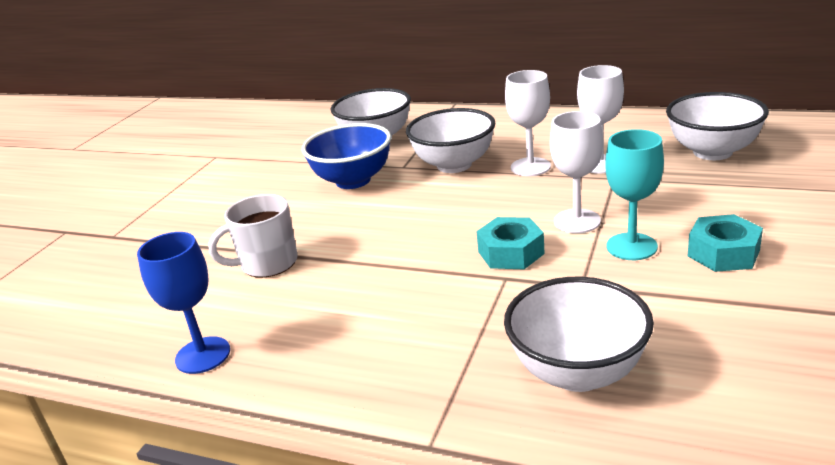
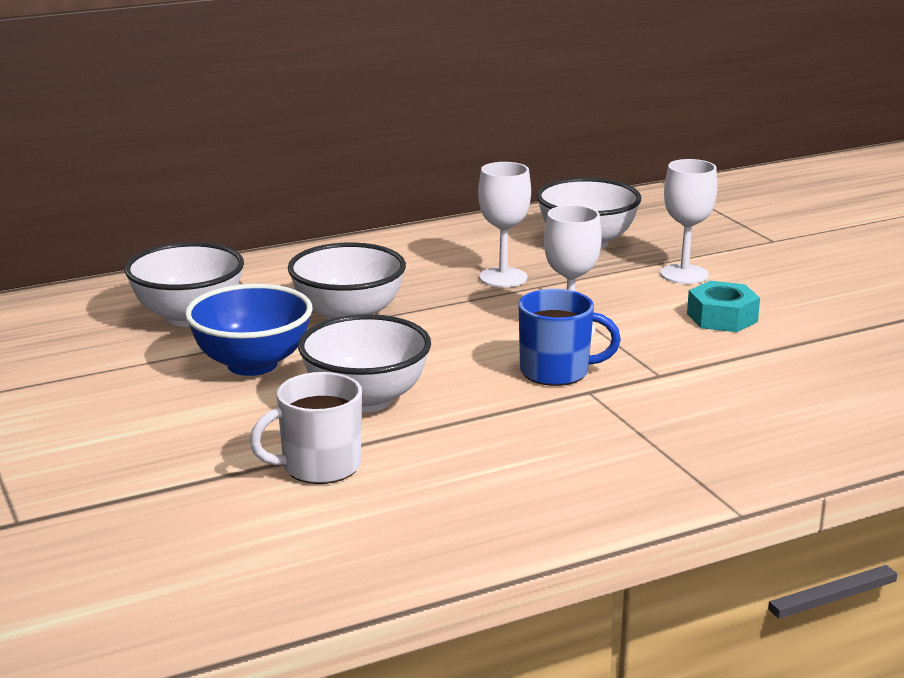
camera: 50 degrees left, 5 degrees down
(203, 355) = (420, 556): blue goblet -> none
(267, 264) = (319, 467): white mug -> white mug turned 45 degrees clockwise
(511, 253) = (557, 372): turquoise nut -> blue mug
(530, 167) = (438, 297): white goblet -> white goblet (684, 274)
(578, 372) = (757, 429): white bowl -> white bowl (366, 400)
(631, 246) = (648, 335): turquoise goblet -> none

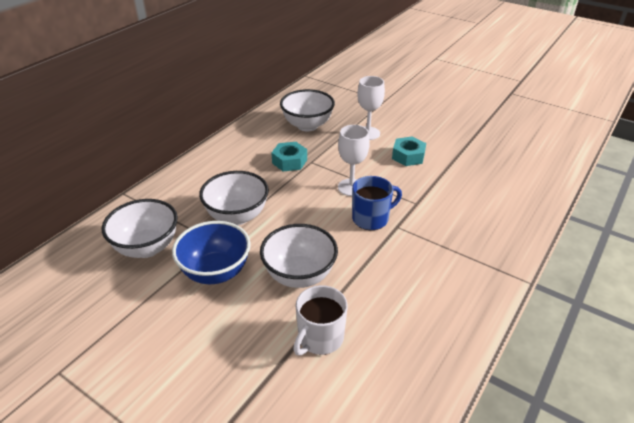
camera: 30 degrees left, 15 degrees up
(503, 277) = (289, 161): white goblet -> turquoise nut

